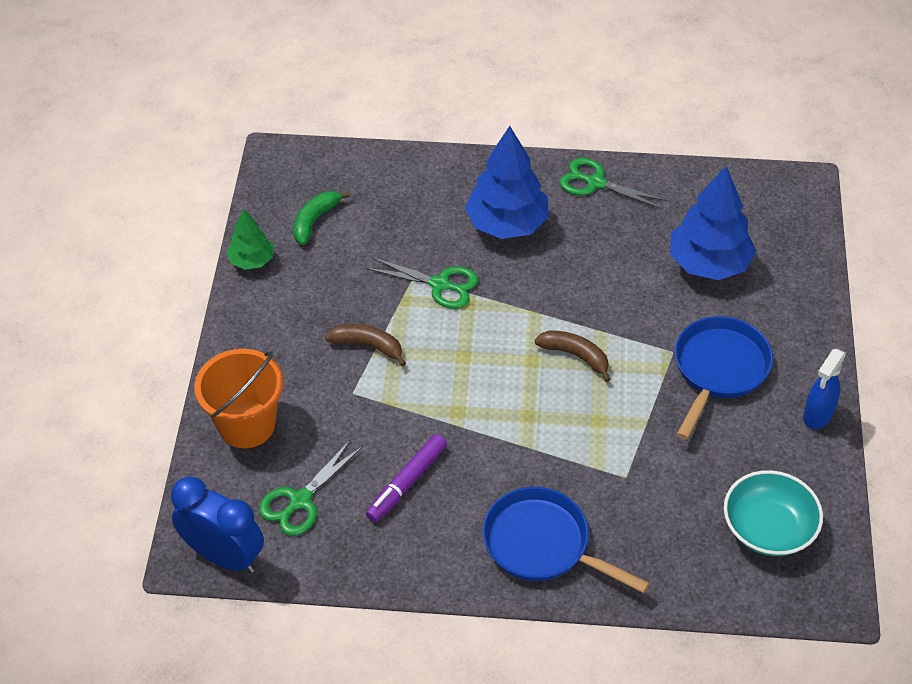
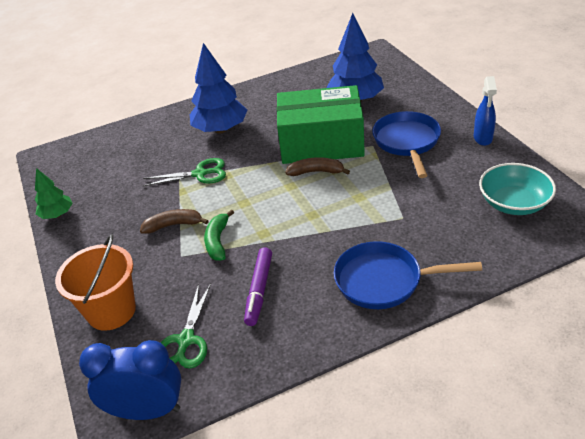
camera: 25 degrees left, 10 degrees down
(315, 220) = (91, 176): green banana -> green banana (218, 241)
(595, 183) = (259, 92): green scissors -> none
(614, 313) = (321, 143): none -> green box

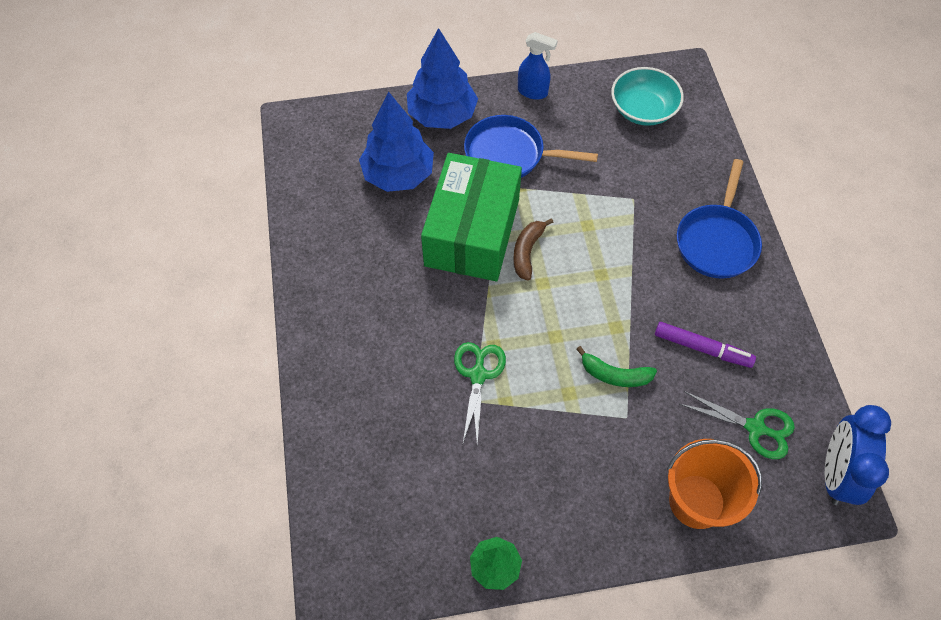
camera: 80 degrees left, 20 degrees up
(174, 225) = (570, 418): brown banana -> none
(221, 129) = (387, 335): blue tree -> blue tree (442, 115)

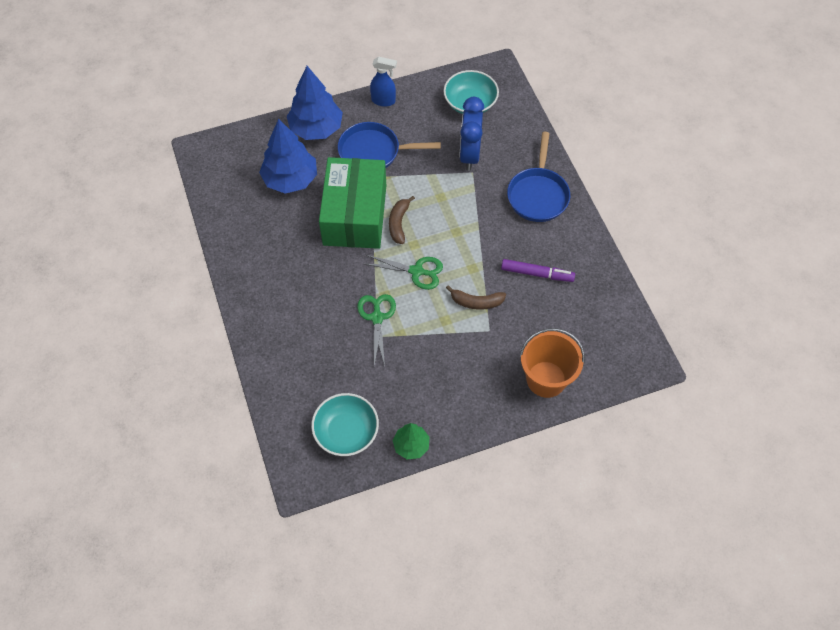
camera: 10 degrees left, 0 degrees up
(410, 530) = (346, 432): none -> turquoise bowl
(614, 375) = (476, 302): green banana -> brown banana
(755, 428) = (581, 323): green scissors -> green scissors (416, 271)
(835, 474) = (640, 345): blue clock -> blue clock (469, 154)

